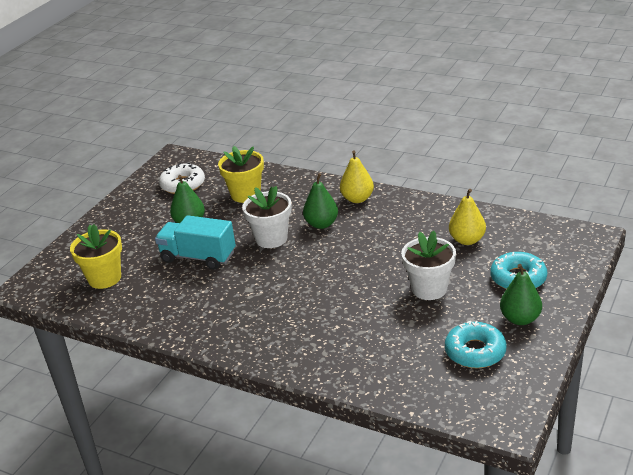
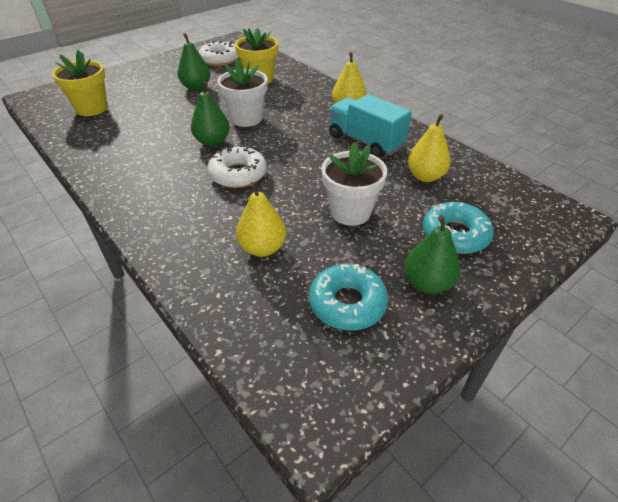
camera: 20 degrees right, 10 degrees up
(198, 257) = (175, 115): turquoise truck -> turquoise truck (365, 141)
(311, 291) = (238, 174): none -> white donut
(321, 224) = (299, 120): green pear -> green pear (212, 142)
(384, 339) = (262, 248): none -> yellow pear

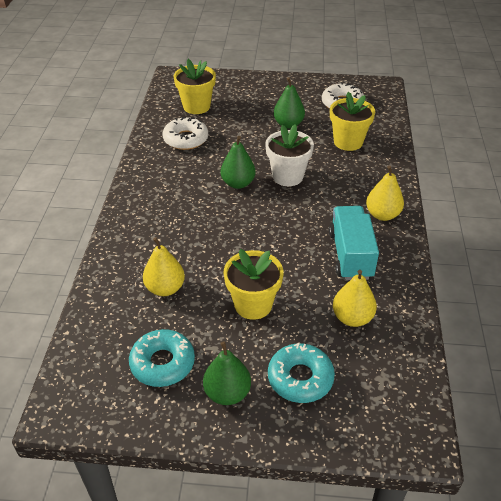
camera: 45 degrees right, 0 degrees up
(238, 174) = (220, 222): white donut -> white donut (186, 139)
(350, 212) = (253, 304): white flower pot -> yellow flower pot

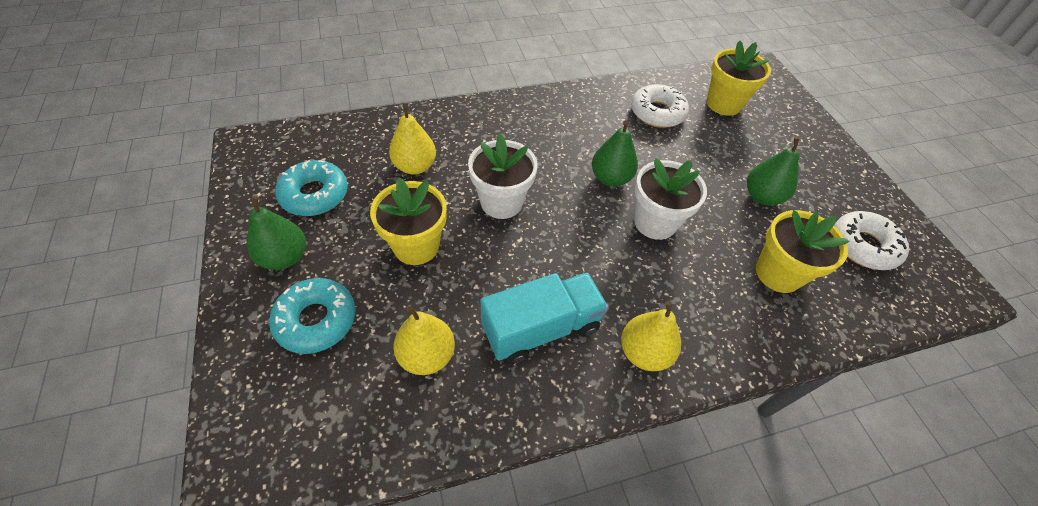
camera: 65 degrees right, 10 degrees up
(232, 246) = (501, 202): none -> white flower pot

